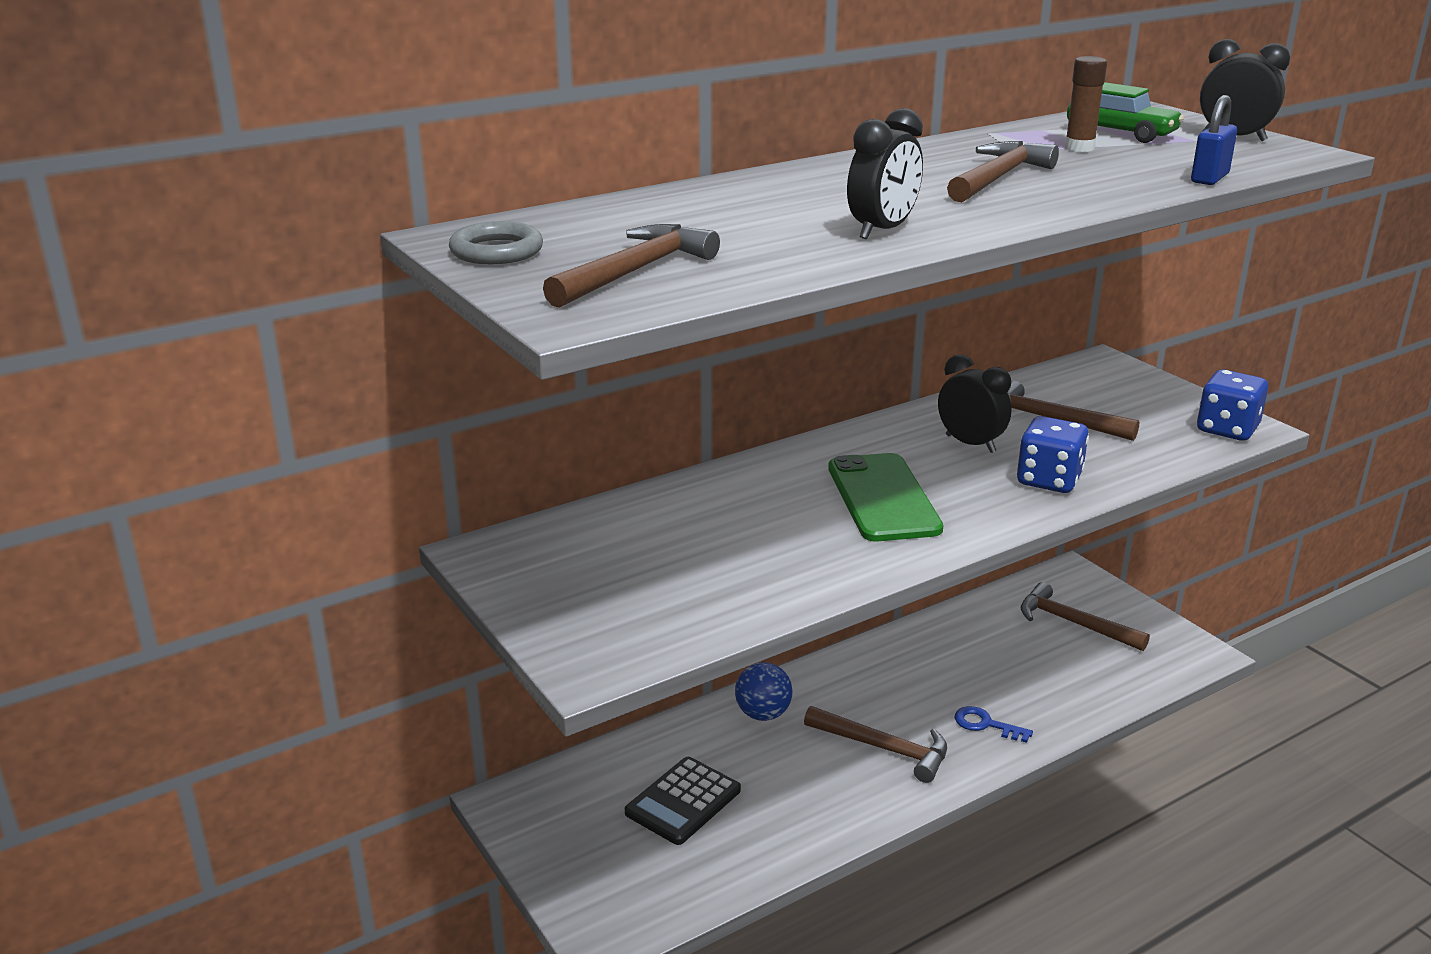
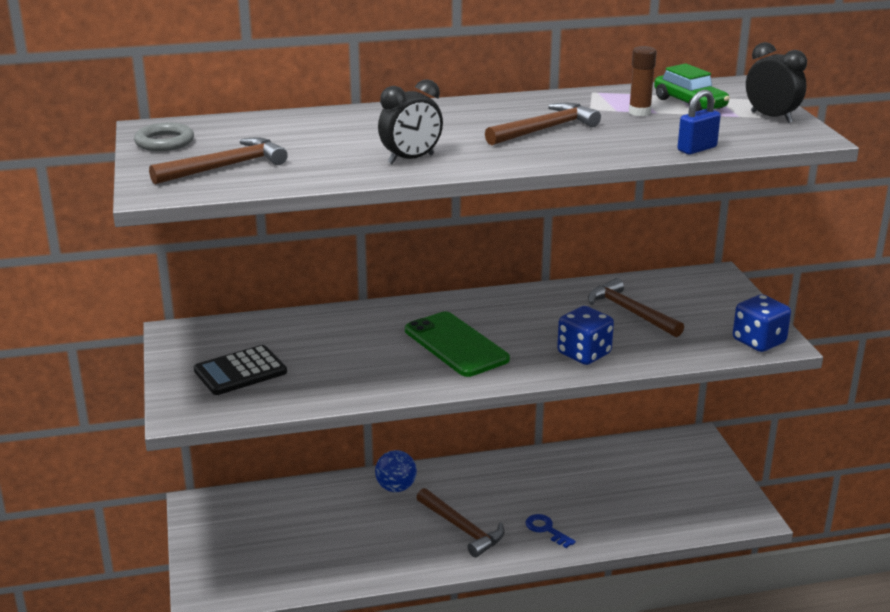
camera: 20 degrees right, 0 degrees up
(683, 801) = (305, 530): black calculator -> black calculator (240, 371)
(883, 498) = (456, 345): green phone -> green phone turned 45 degrees counterclockwise
(970, 444) = (553, 318): black clock -> none
(1073, 623) = (668, 474): brown hammer -> none

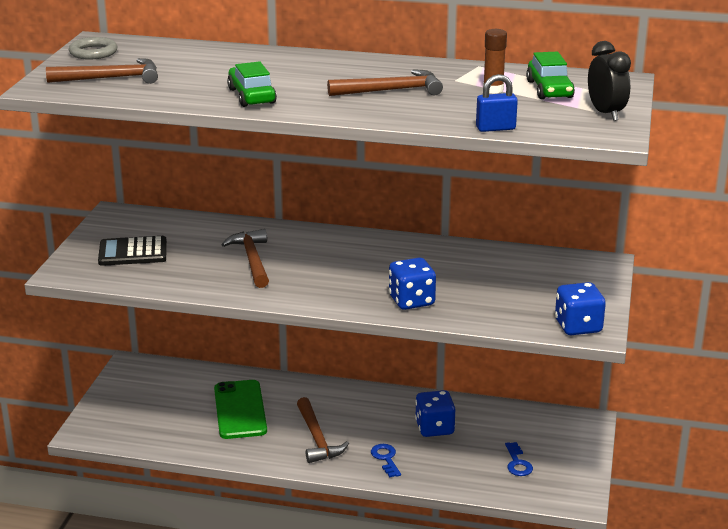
camera: 25 degrees right, 0 degrees up
(396, 487) = (291, 392): blue ball -> none
(411, 159) = (251, 96): black clock -> green car
(456, 345) = (314, 270): green phone -> green phone (240, 410)
(566, 484) = (434, 428): none -> blue dice
(630, 312) = (489, 276): brown hammer -> brown hammer (252, 259)
(669, 497) = (517, 463): none -> blue key

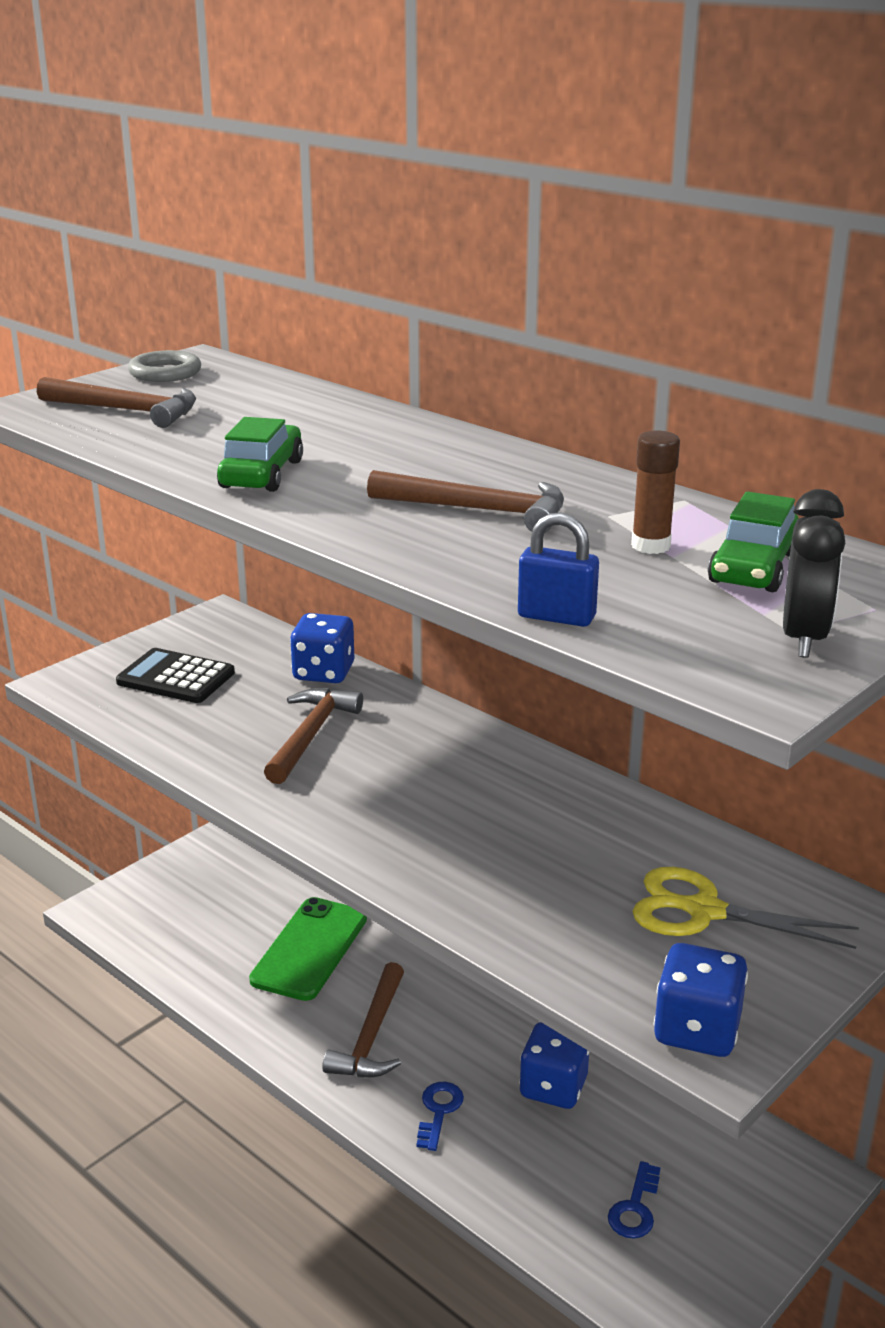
camera: 30 degrees right, 0 degrees up
(411, 301) = (464, 879): blue dice -> blue dice (323, 672)
(535, 281) = (704, 911): none -> yellow scissors

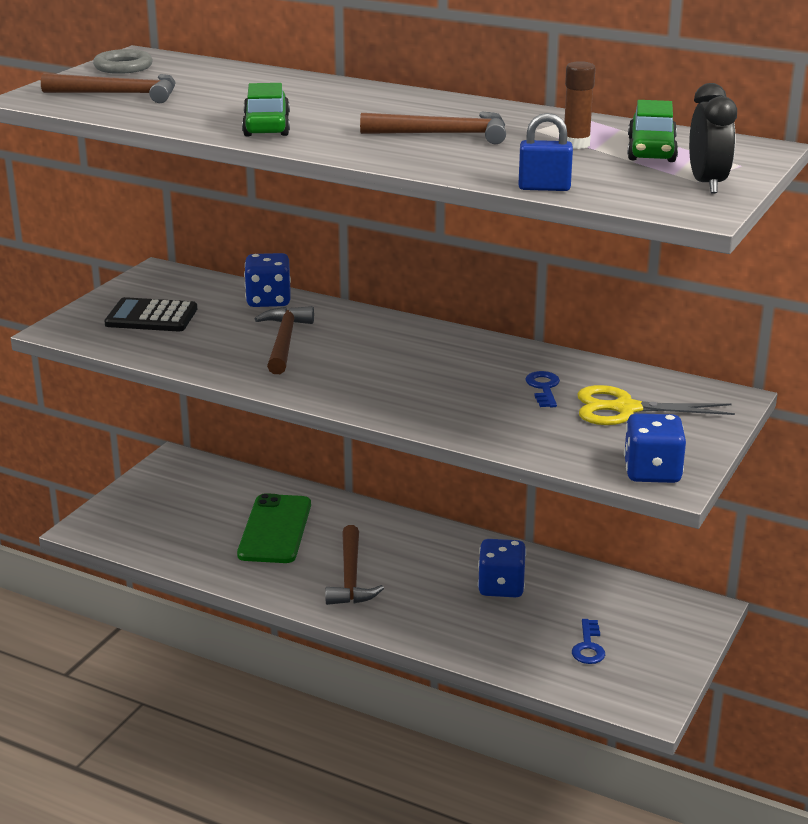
camera: 15 degrees left, 0 degrees up
(438, 1111) = (423, 614): blue key -> blue key (543, 388)

